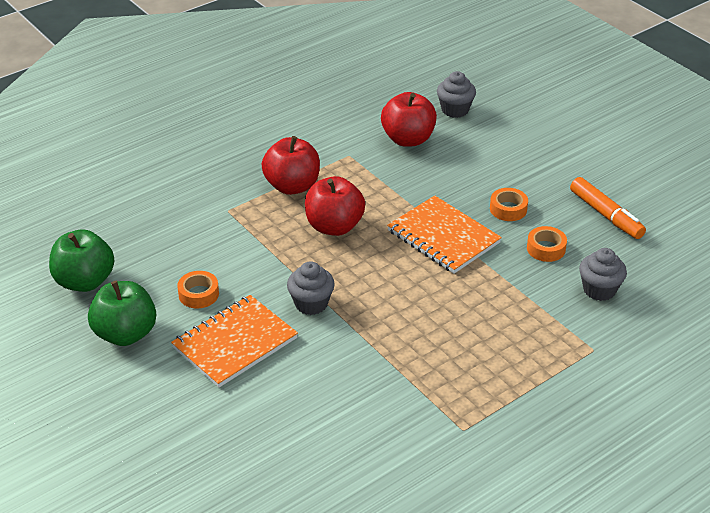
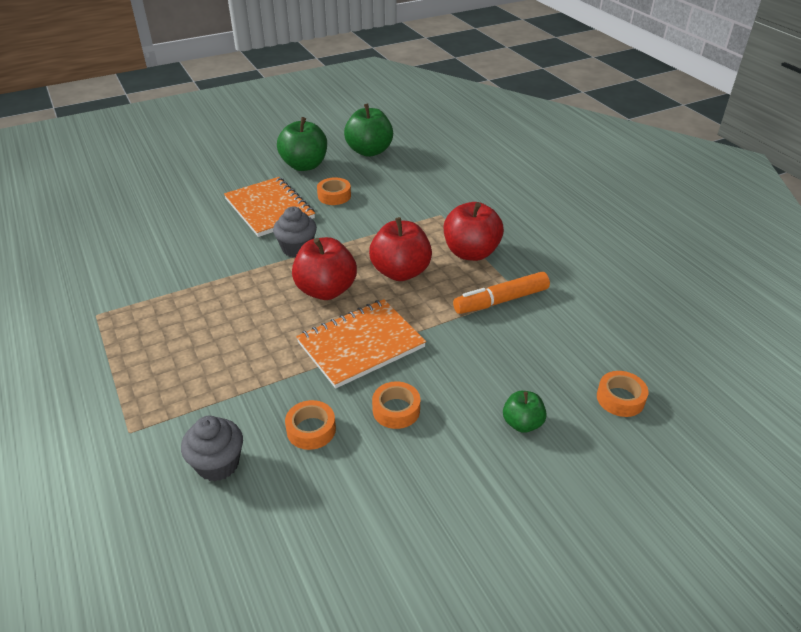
camera: 100 degrees right, 0 degrees up
(408, 139) = (551, 344): red apple -> red apple (326, 290)
(455, 110) = (620, 398): grey cupcake -> orange tape
(496, 151) = (522, 423): none -> green apple
(606, 215) = (358, 514): orange marker -> orange marker (501, 301)

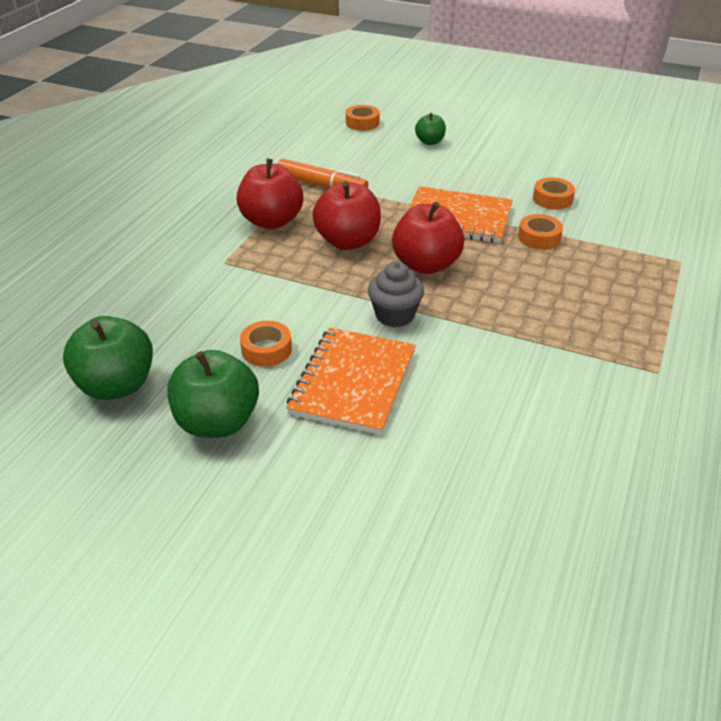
camera: 130 degrees left, 0 degrees up
(218, 464) = (629, 215): grey cupcake -> none
(396, 410) = (488, 180): orange tape -> orange tape (539, 237)

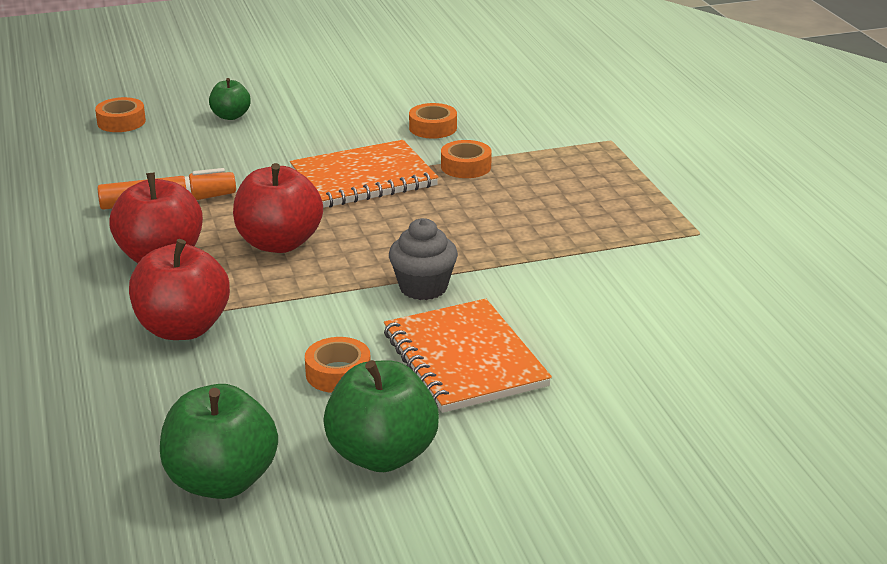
camera: 40 degrees left, 10 degrees down
(426, 264) = (391, 232): red apple -> red apple (183, 328)

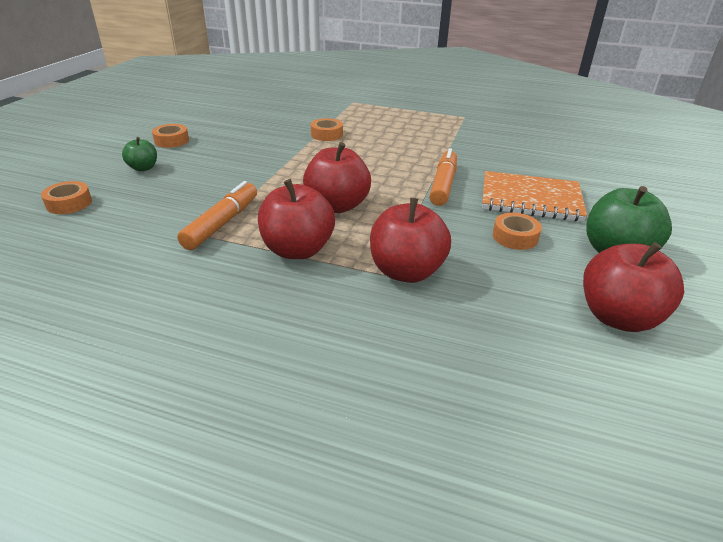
camera: 55 degrees left, 5 degrees up
(222, 481) = (618, 317): green apple -> red apple
(363, 178) = (296, 160): orange notebook -> none
(423, 287) = (443, 185): grey cupcake -> orange marker
(433, 128) = (270, 127): orange tape -> orange tape (171, 141)

